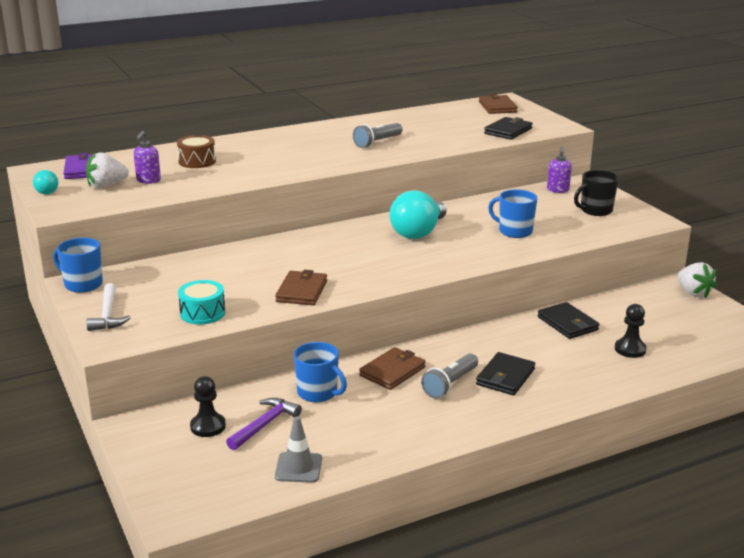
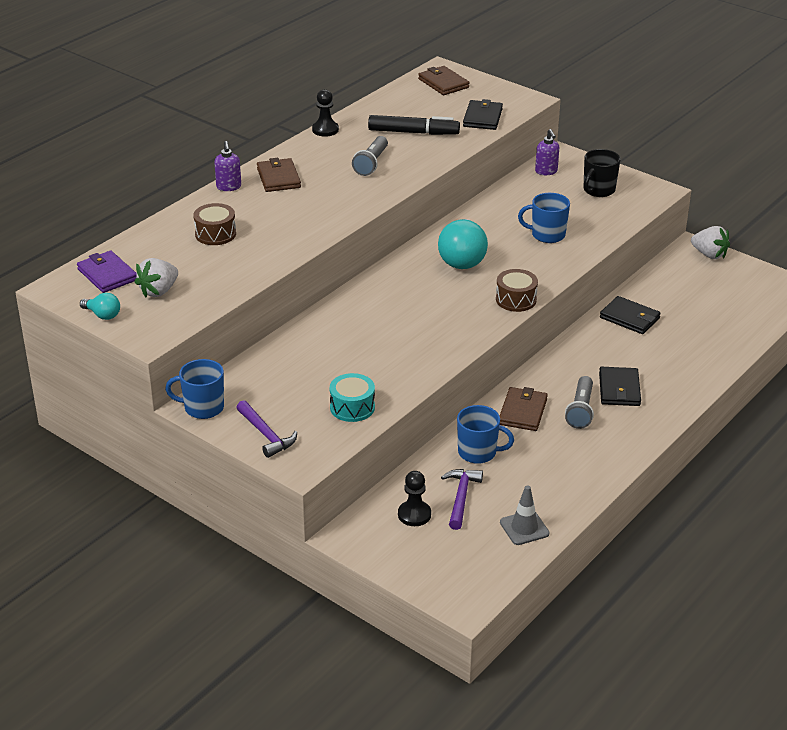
camera: 25 degrees left, 10 degrees up
(108, 315) = (266, 435): white hammer -> purple hammer
(148, 180) = (194, 273): purple soap dispenser -> purple soap dispenser (229, 187)
(301, 291) = (418, 357): brown wallet -> brown wallet (278, 178)
(436, 130) = (413, 132): none -> black marker
(436, 270) = (516, 300): none -> brown drum
(630, 349) = (698, 331): black pawn -> black pawn (325, 130)

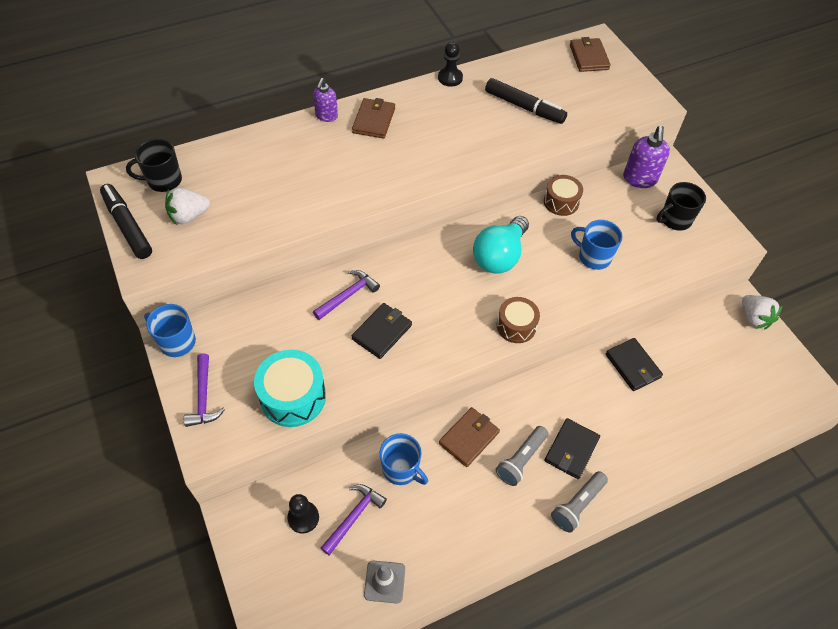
camera: 25 degrees right, 20 degrees up
(102, 315) = (127, 226): turquoise light bulb -> black marker
(107, 275) = (164, 181): purple wallet -> black mug
(215, 234) = (279, 167): brown drum -> brown drum (561, 202)
(343, 326) = (348, 295): none -> purple hammer
(352, 407) = (293, 397): turquoise drum -> turquoise drum, size x1.54
(371, 163) = (463, 131): grey flashlight -> grey flashlight (577, 505)
(482, 118) = (598, 110): black wallet -> black wallet (382, 332)
(546, 171) = (639, 179): purple soap dispenser -> purple soap dispenser, size x1.56

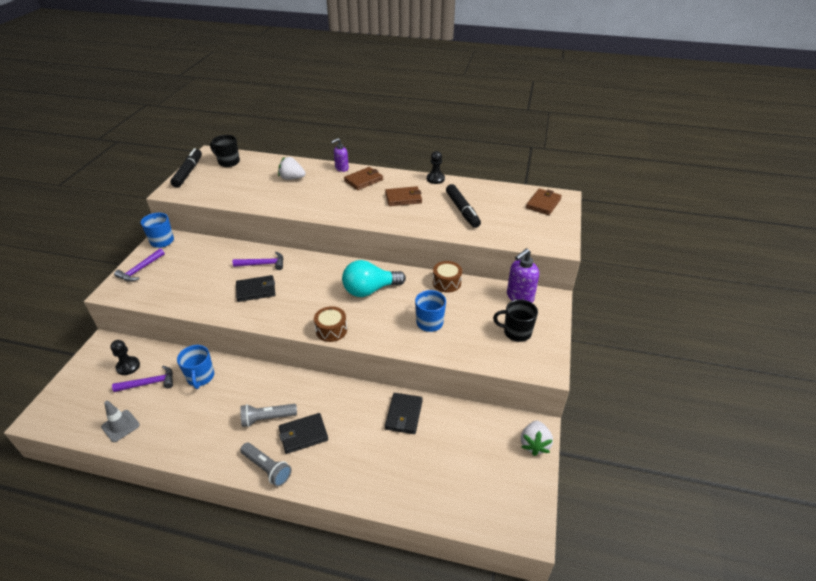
camera: 40 degrees right, 15 degrees down
(189, 216) = (218, 180): white strawberry -> white strawberry (292, 178)
(293, 397) = (175, 293): turquoise drum -> none
(469, 438) = (254, 386): brown wallet -> brown wallet (403, 198)
(577, 505) = (267, 468): grey flashlight -> grey flashlight turned 135 degrees counterclockwise

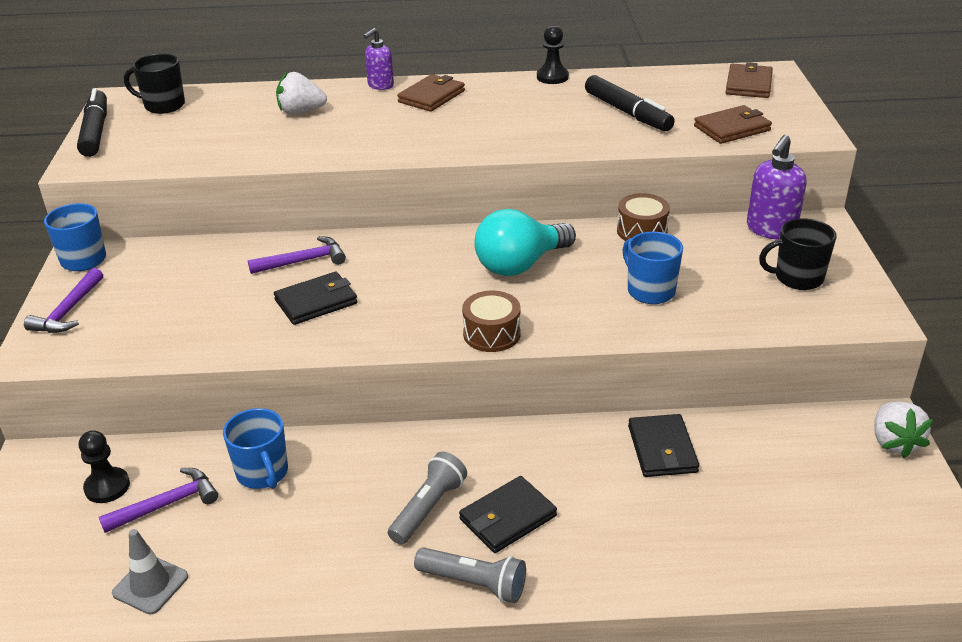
camera: 15 degrees left, 5 degrees down
(267, 418) = (428, 508): grey flashlight -> grey flashlight turned 150 degrees clockwise
(403, 198) = (518, 111): brown wallet -> brown wallet (732, 128)

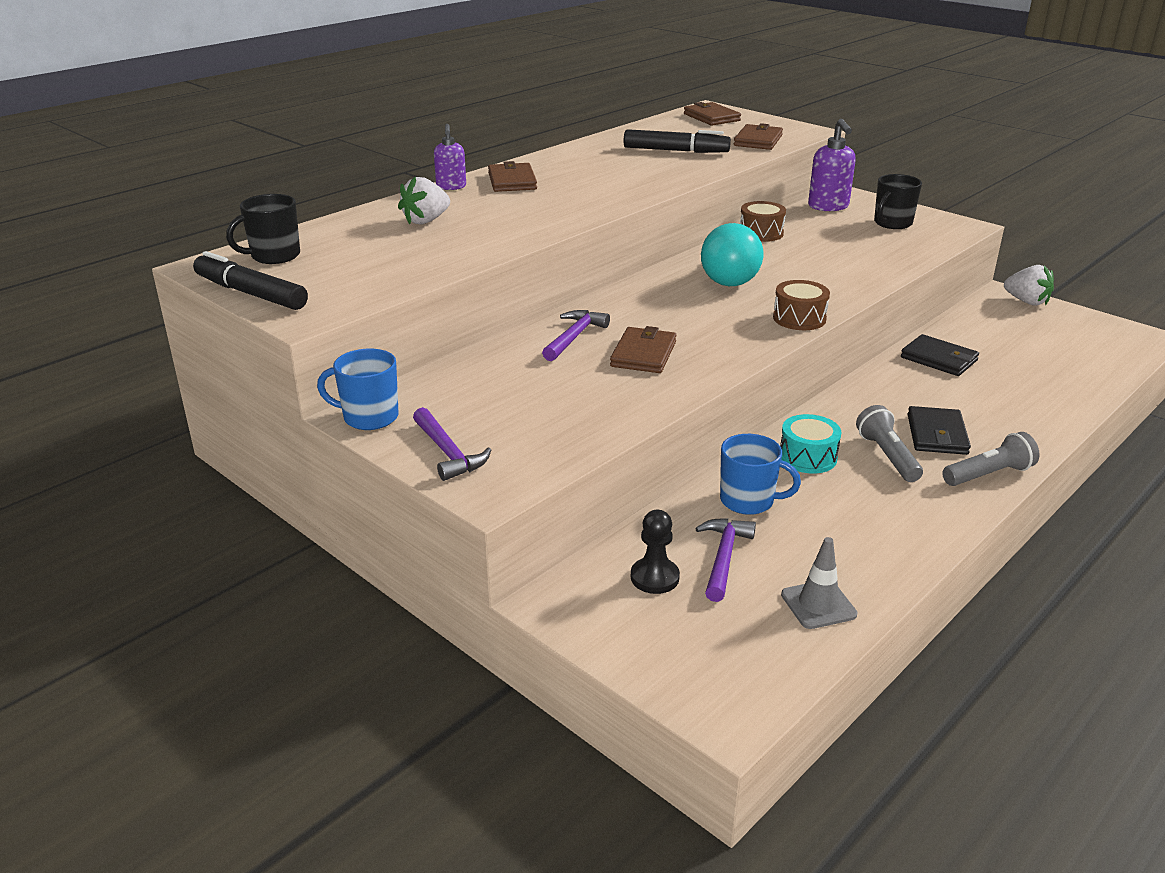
camera: 45 degrees left, 5 degrees down
(316, 302) = (643, 354): black wallet -> brown wallet
(369, 467) = (807, 457): none -> turquoise drum
(552, 77) = (574, 147): black pawn -> none
(650, 291) = (834, 259): blue mug -> none

